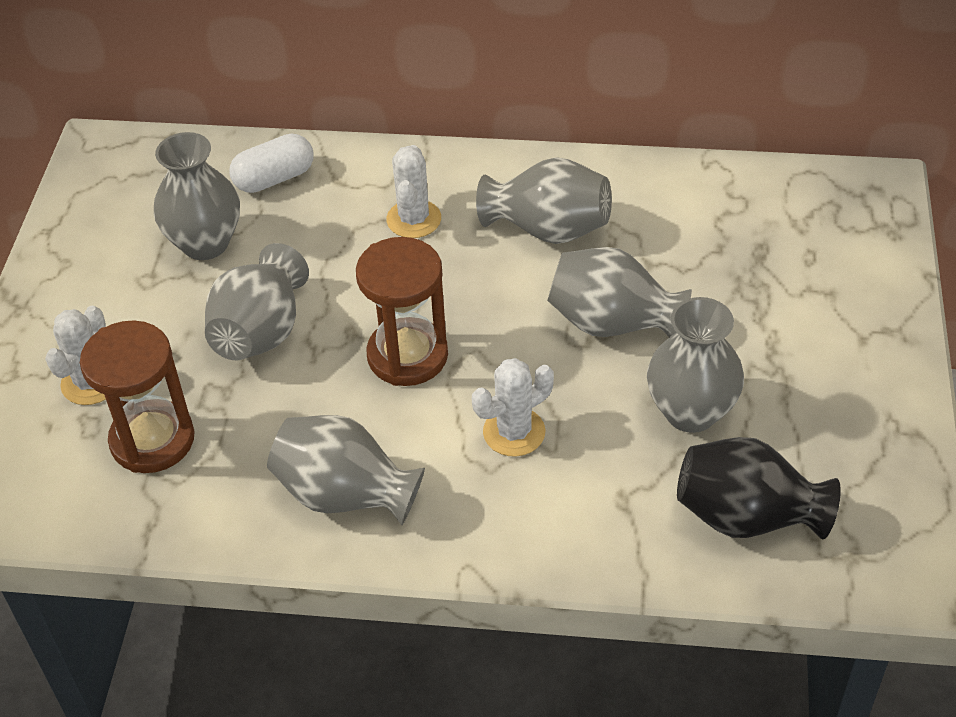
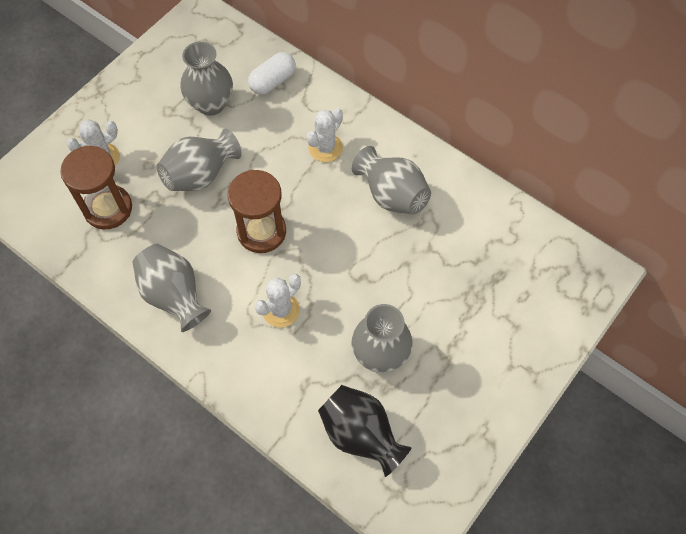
camera: 30 degrees right, 15 degrees up
(274, 178) = (273, 81): white capsule -> white capsule turned 45 degrees counterclockwise
(514, 432) = (281, 310): white cactus -> white cactus turned 45 degrees counterclockwise
(612, 323) = (381, 274): grey vase -> none

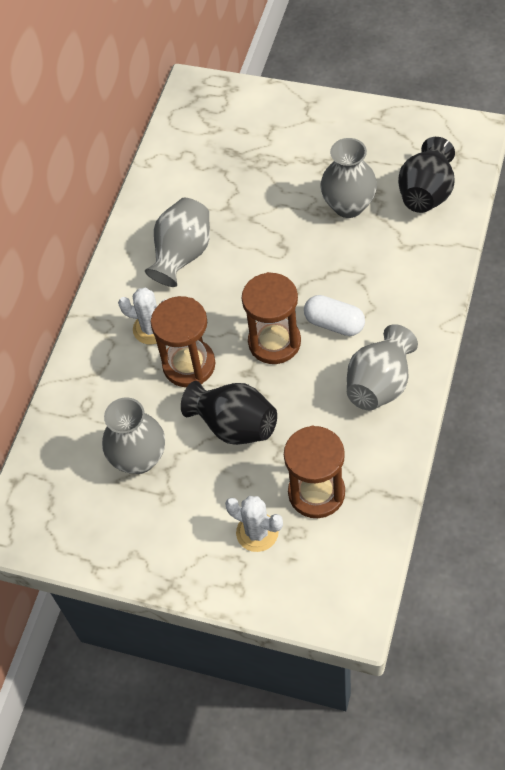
camera: 105 degrees left, 5 degrees down
(201, 174) = (234, 425): grey vase -> black vase
(273, 81) = (84, 411): white capsule -> white capsule (334, 323)
(275, 162) = (189, 365): none -> brown hourglass
(281, 310) = (347, 292): white cactus -> none

